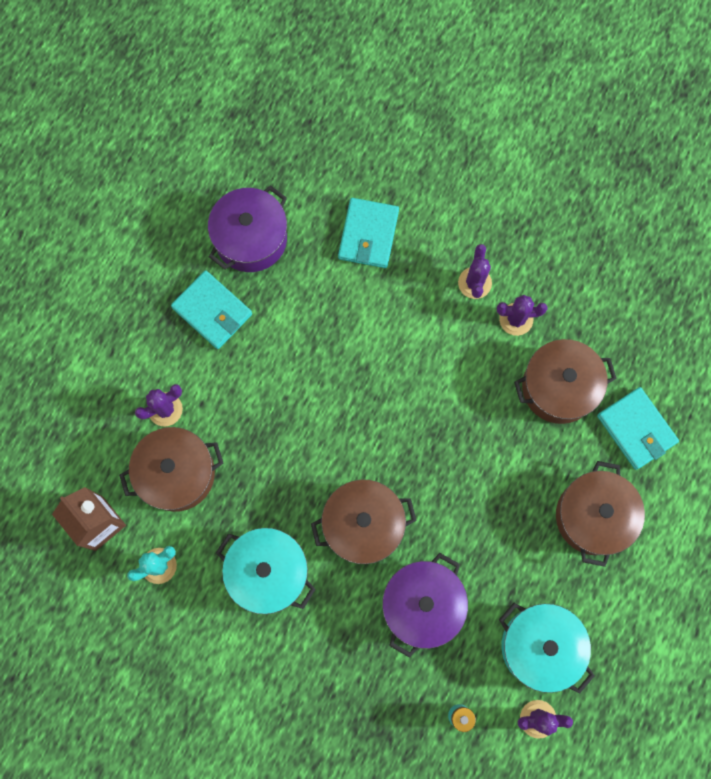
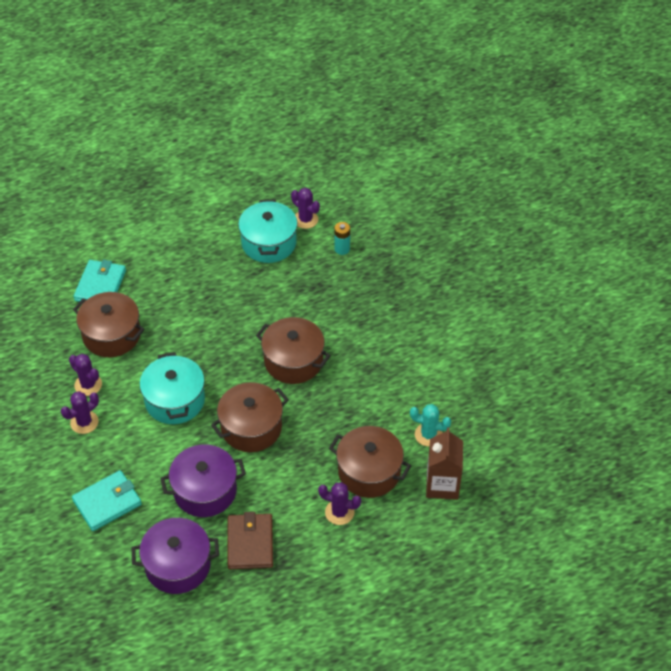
camera: 135 degrees left, 25 degrees down
(212, 311) = (250, 543): turquoise wallet -> brown wallet
(268, 572) = (370, 382): turquoise pot -> turquoise pot (175, 400)
(422, 605) = (305, 303): purple pot -> purple pot (205, 491)
(593, 516) = (173, 269): brown pot -> brown pot (251, 427)

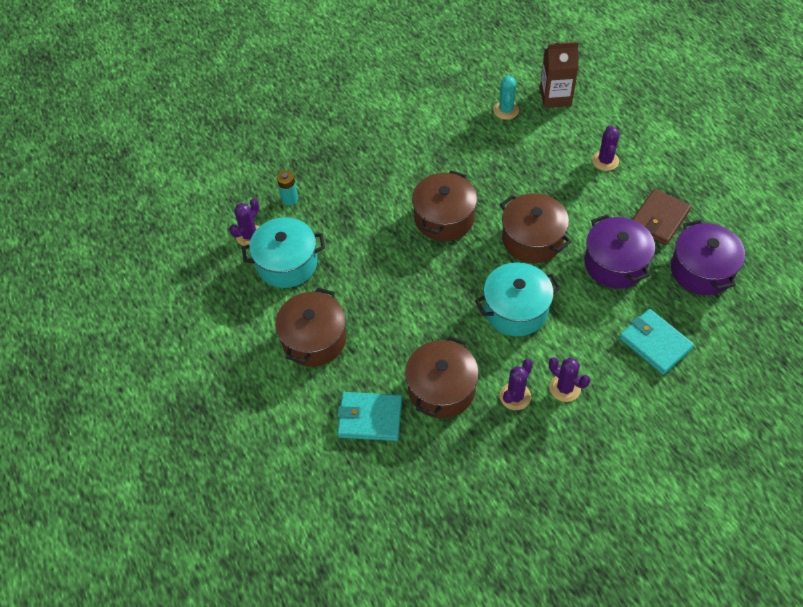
camera: 95 degrees left, 5 degrees up
(250, 543) = (659, 219): brown wallet -> brown wallet turned 45 degrees counterclockwise
(369, 472) = (557, 146): brown pot -> brown pot (314, 339)

